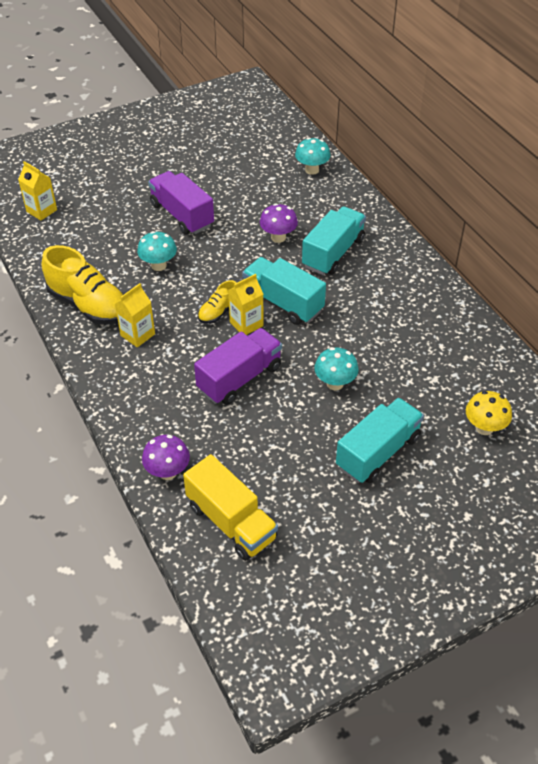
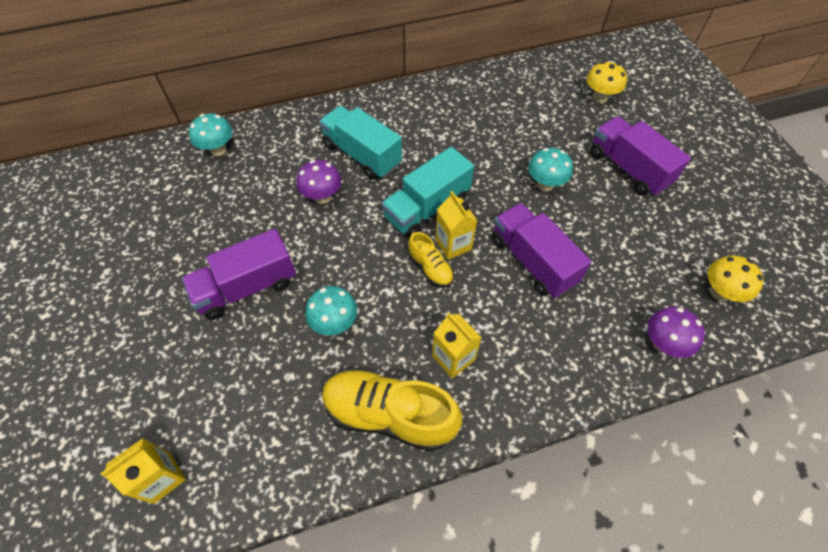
camera: 80 degrees left, 10 degrees up
(89, 305) = (389, 415): yellow shoe -> yellow shoe turned 120 degrees counterclockwise
(231, 522) = (720, 292): yellow truck -> yellow mushroom
(378, 452) = (628, 168): turquoise truck -> purple truck

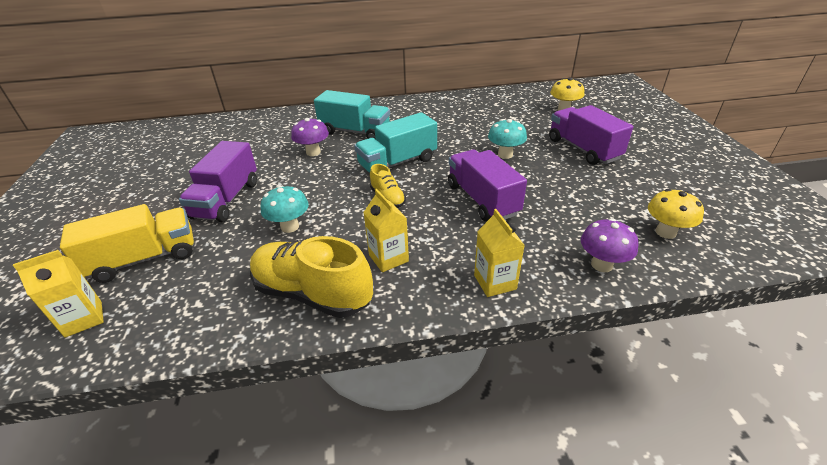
camera: 10 degrees right, 20 degrees down
(190, 388) = (145, 258): none -> yellow truck
(218, 150) = (245, 124): turquoise mushroom -> none
(247, 287) = (226, 200): purple truck -> purple truck turned 60 degrees counterclockwise
(362, 155) = (355, 132): turquoise truck -> turquoise truck turned 150 degrees clockwise
(453, 244) = (413, 185): yellow carton -> yellow carton (495, 282)

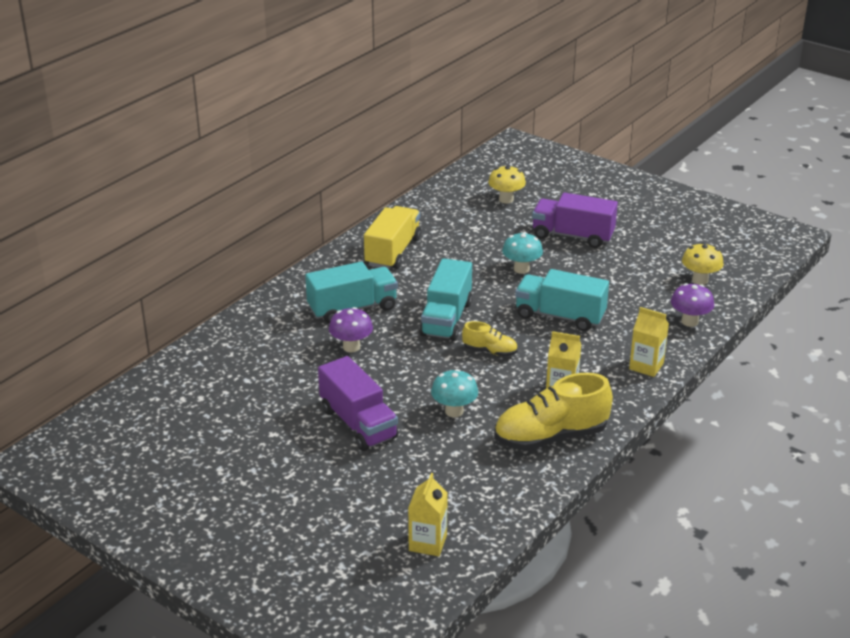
camera: 45 degrees left, 5 degrees down
(145, 258) = (386, 493): yellow truck -> yellow truck (393, 252)
(482, 199) = (560, 316): purple truck -> turquoise truck

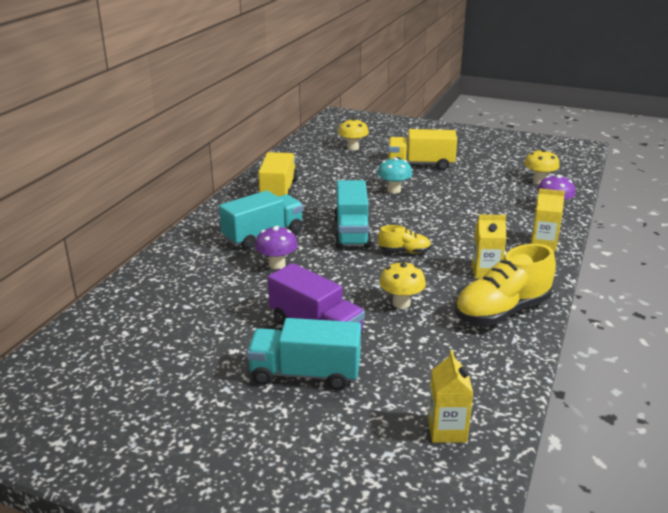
camera: 15 degrees left, 5 degrees down
(454, 411) = (401, 303): turquoise mushroom -> yellow mushroom
(560, 316) = (447, 218): turquoise truck -> turquoise truck (305, 374)
(572, 236) = (420, 164): purple truck -> yellow truck

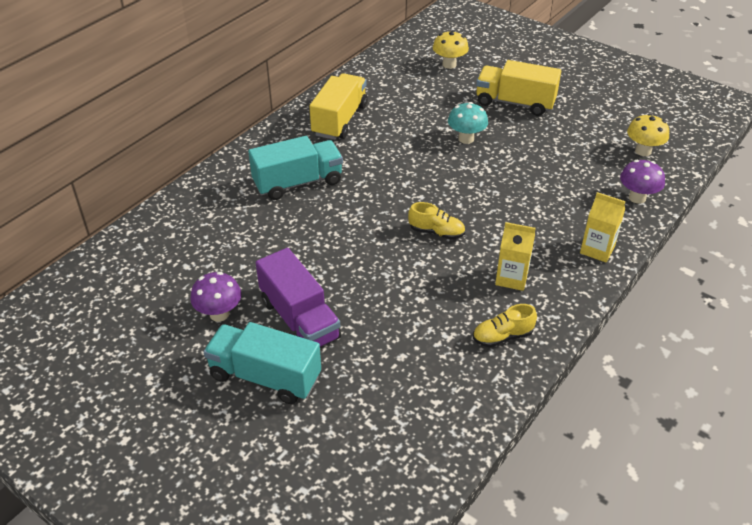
camera: 15 degrees right, 15 degrees up
(277, 265) = (295, 227): purple mushroom -> purple mushroom (219, 314)
(351, 232) = (392, 194): turquoise truck -> none
(401, 303) = (400, 304): yellow mushroom -> none
(447, 430) = (371, 476): yellow carton -> none
(502, 311) = (502, 336): yellow shoe -> yellow shoe, size x0.51

